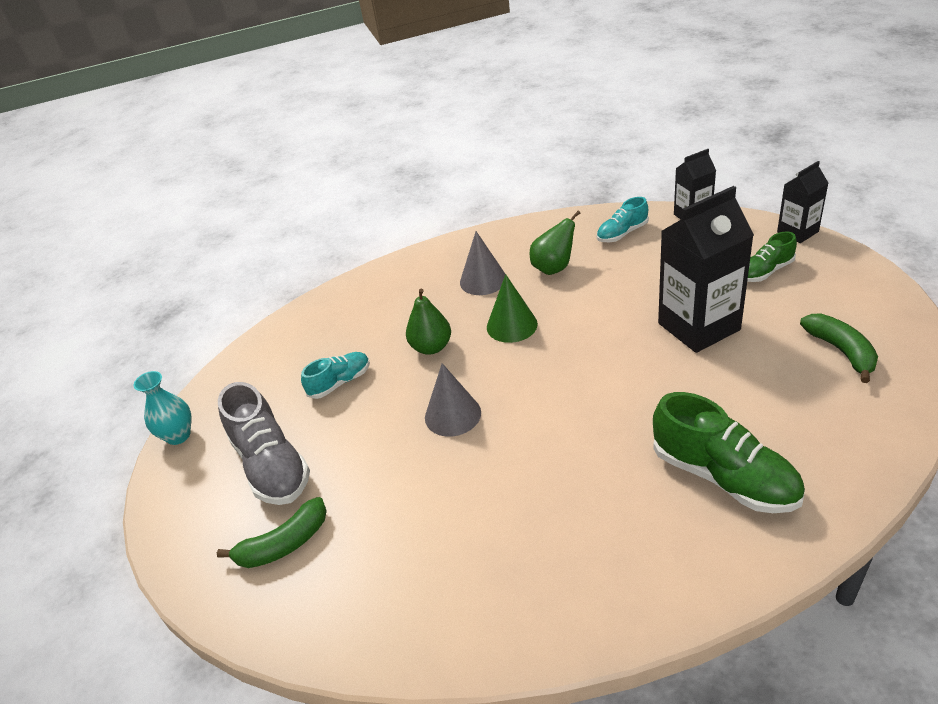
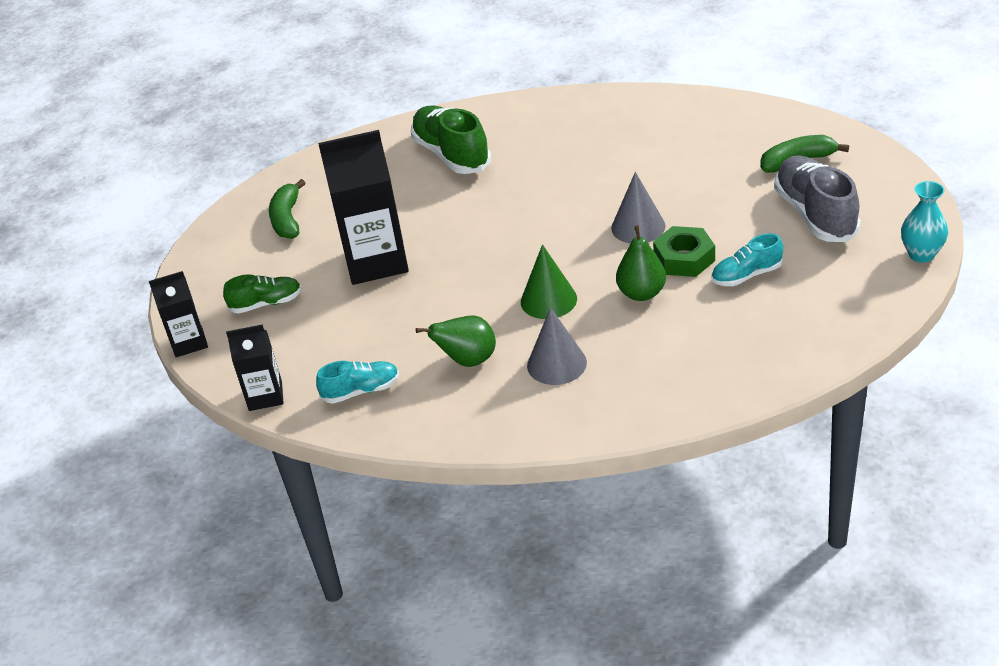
camera: 165 degrees left, 0 degrees up
(399, 388) = (684, 258): none -> green nut

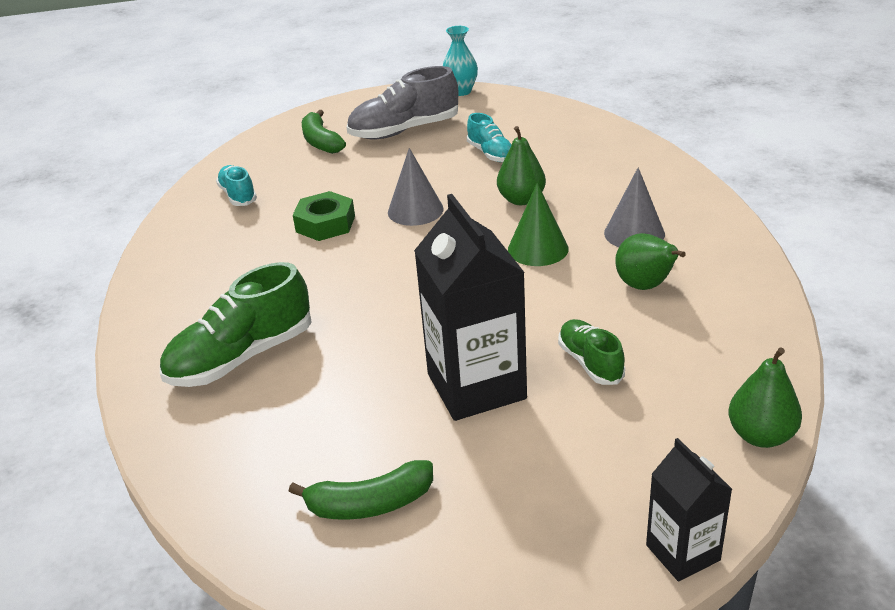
camera: 100 degrees left, 5 degrees down
(265, 396) = (760, 436): black carton -> green pear
(266, 303) = (577, 480): green shoe -> green shoe (590, 363)
(361, 391) = (720, 354): turquoise shoe -> turquoise shoe (238, 195)
(684, 258) = (467, 183): green nut -> green nut (325, 224)

